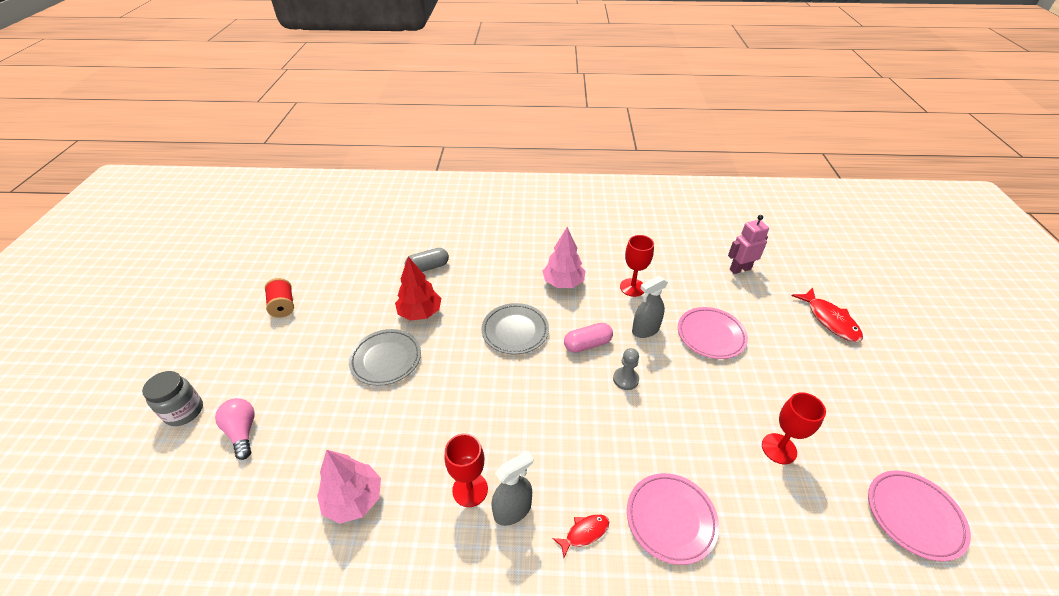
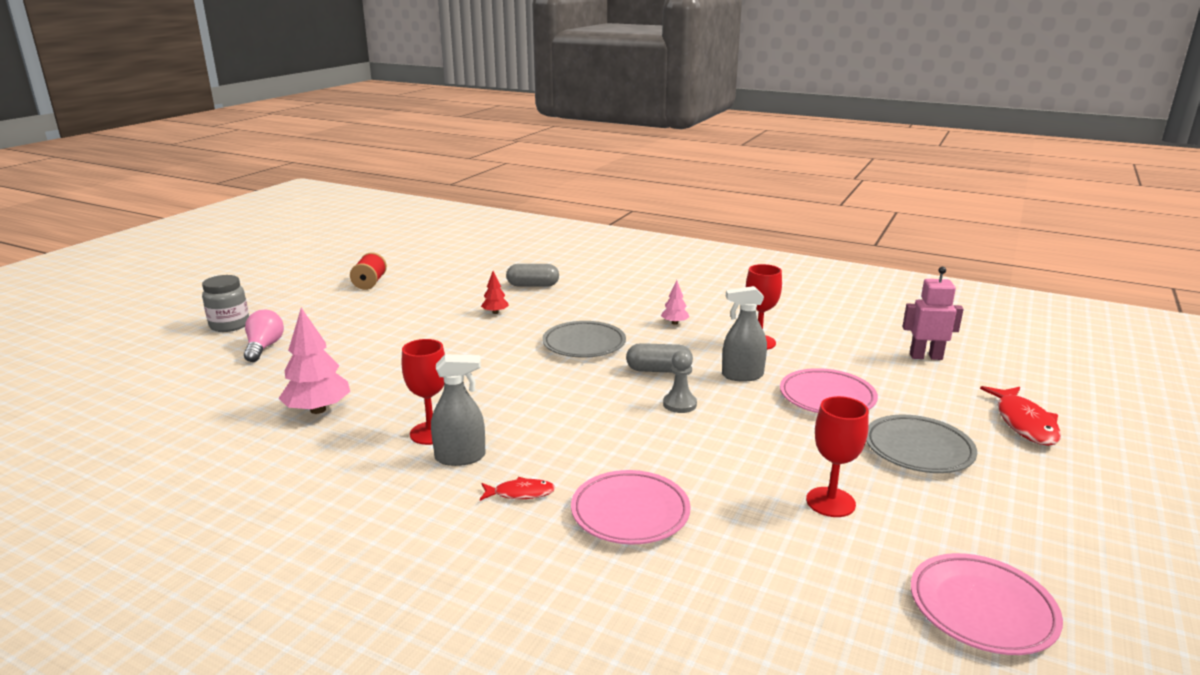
camera: 25 degrees right, 20 degrees down
(386, 359) = (432, 334): grey plate -> grey plate (918, 449)
(420, 313) = (495, 312): red tree -> red tree, size x0.52
(563, 283) = (674, 323): pink tree -> pink tree, size x0.52
(587, 344) = (658, 370): pink capsule -> grey capsule

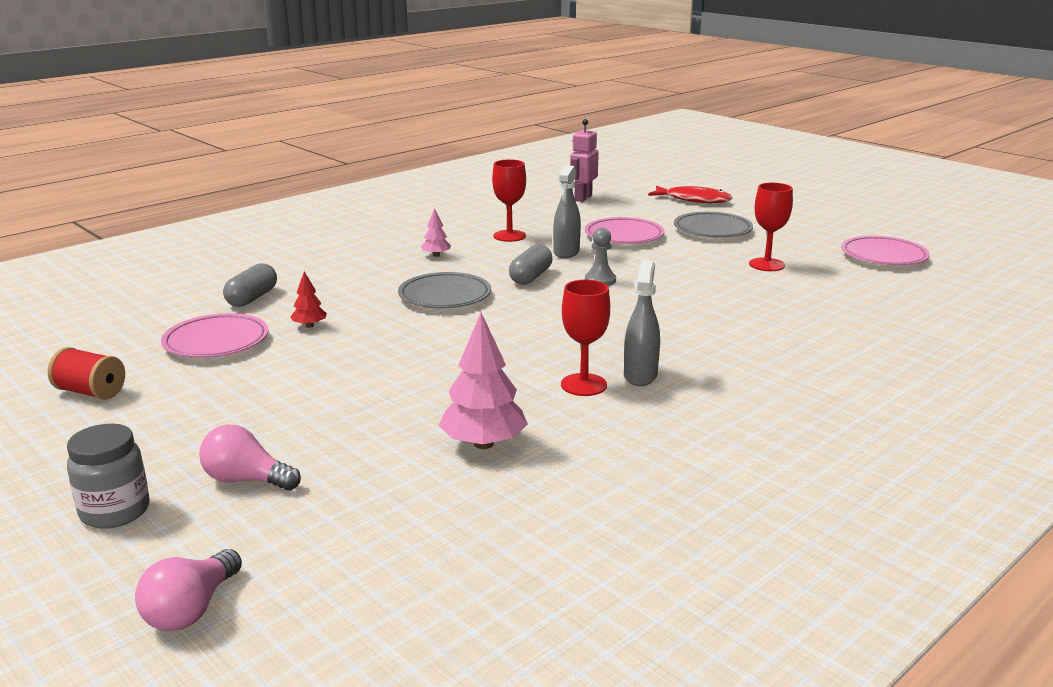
camera: 70 degrees left, 0 degrees up
(127, 368) = (191, 610): none -> pink light bulb
(520, 493) = (714, 357): red fish -> none
(630, 513) = (758, 323): pink plate -> pink plate (216, 342)

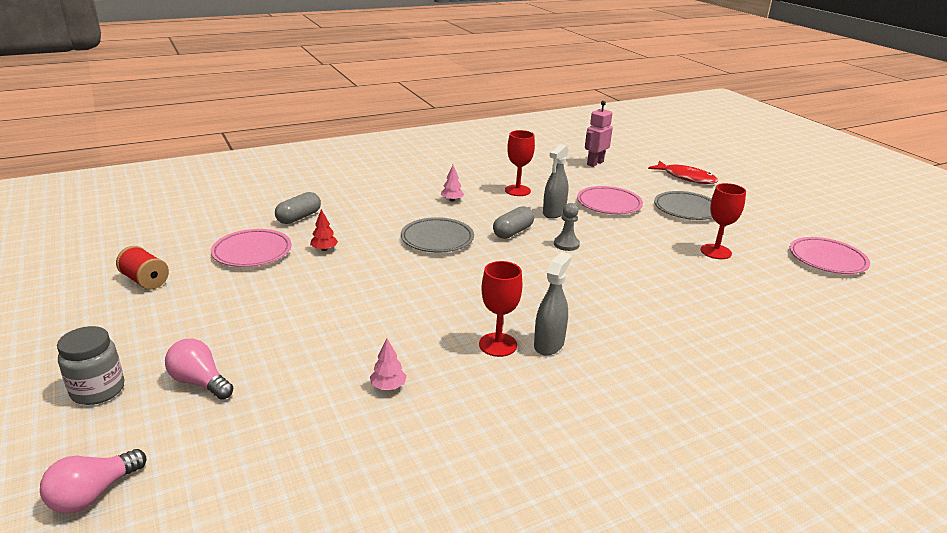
camera: 15 degrees right, 5 degrees up
(484, 444) = (388, 386): pink tree -> pink tree, size x0.52

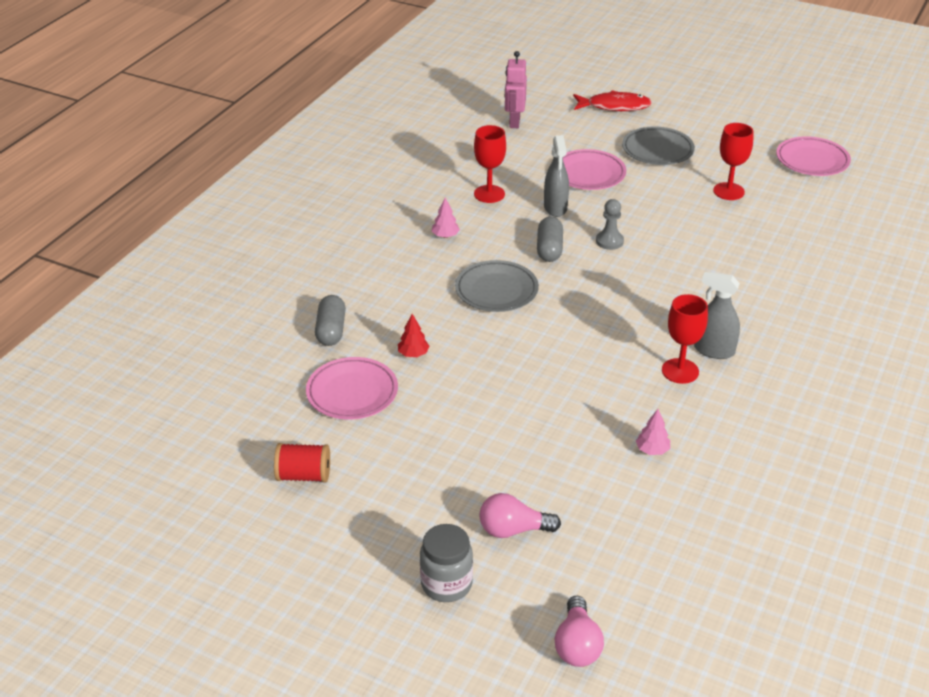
camera: 35 degrees left, 10 degrees up
(549, 344) = (714, 350): grey spray bottle -> grey spray bottle turned 60 degrees counterclockwise

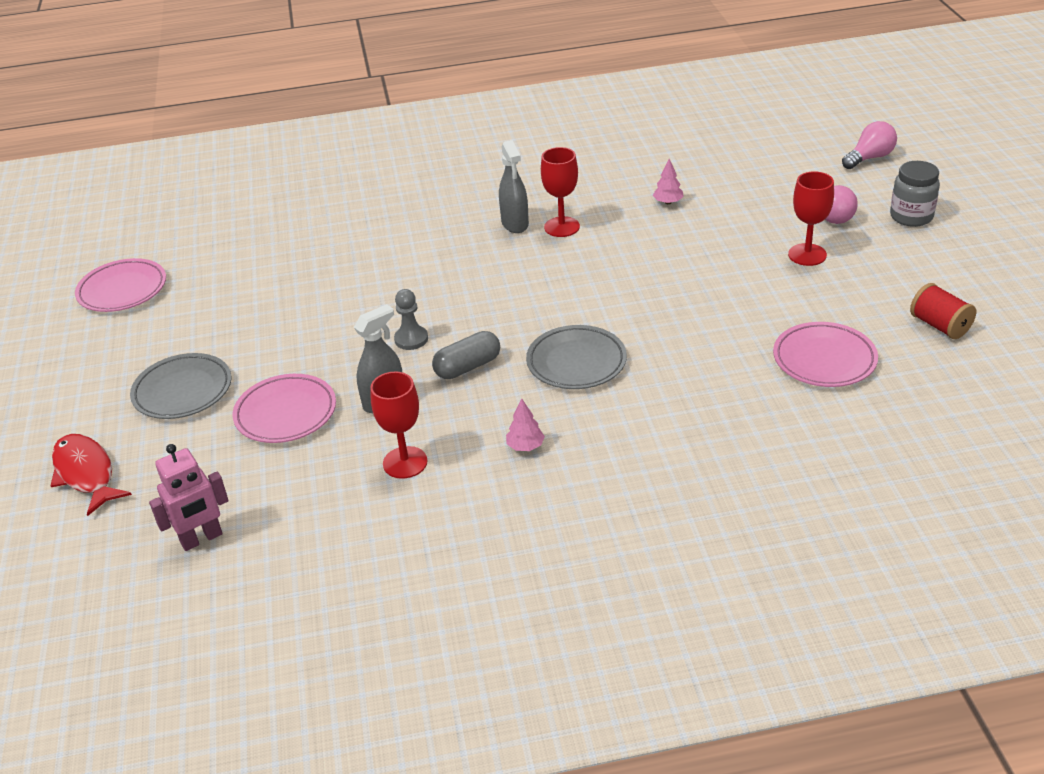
camera: 125 degrees left, 0 degrees up
(331, 330) = (772, 424): grey capsule -> none
(413, 354) = (729, 357): red tree -> none
(728, 191) = (236, 312): red goblet -> red goblet (807, 255)

